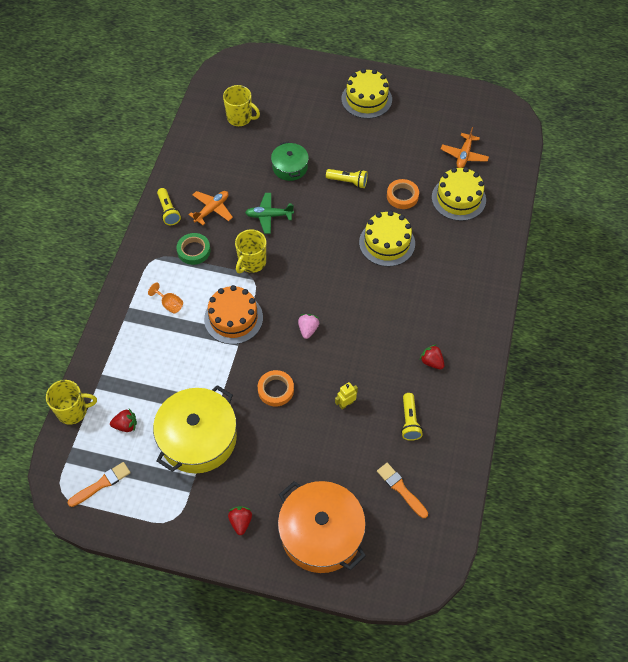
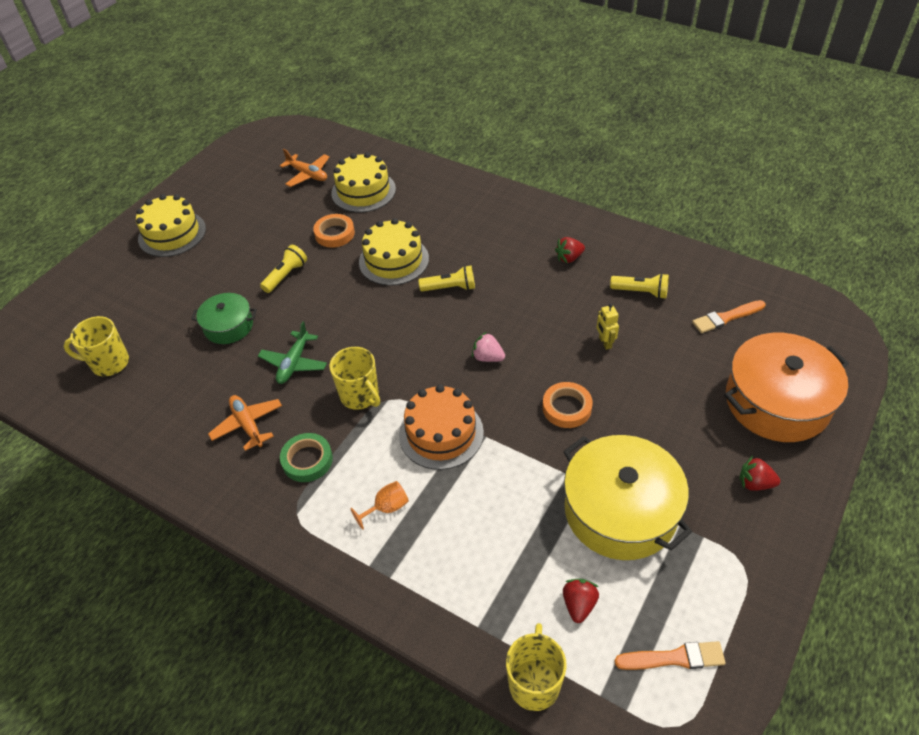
camera: 70 degrees left, 10 degrees down
(101, 484) = (674, 658): orange brush -> orange brush turned 105 degrees clockwise
(168, 211) = (220, 480): yellow flashlight -> yellow flashlight (450, 288)
(240, 118) = (109, 363): yellow mug -> yellow mug turned 135 degrees counterclockwise

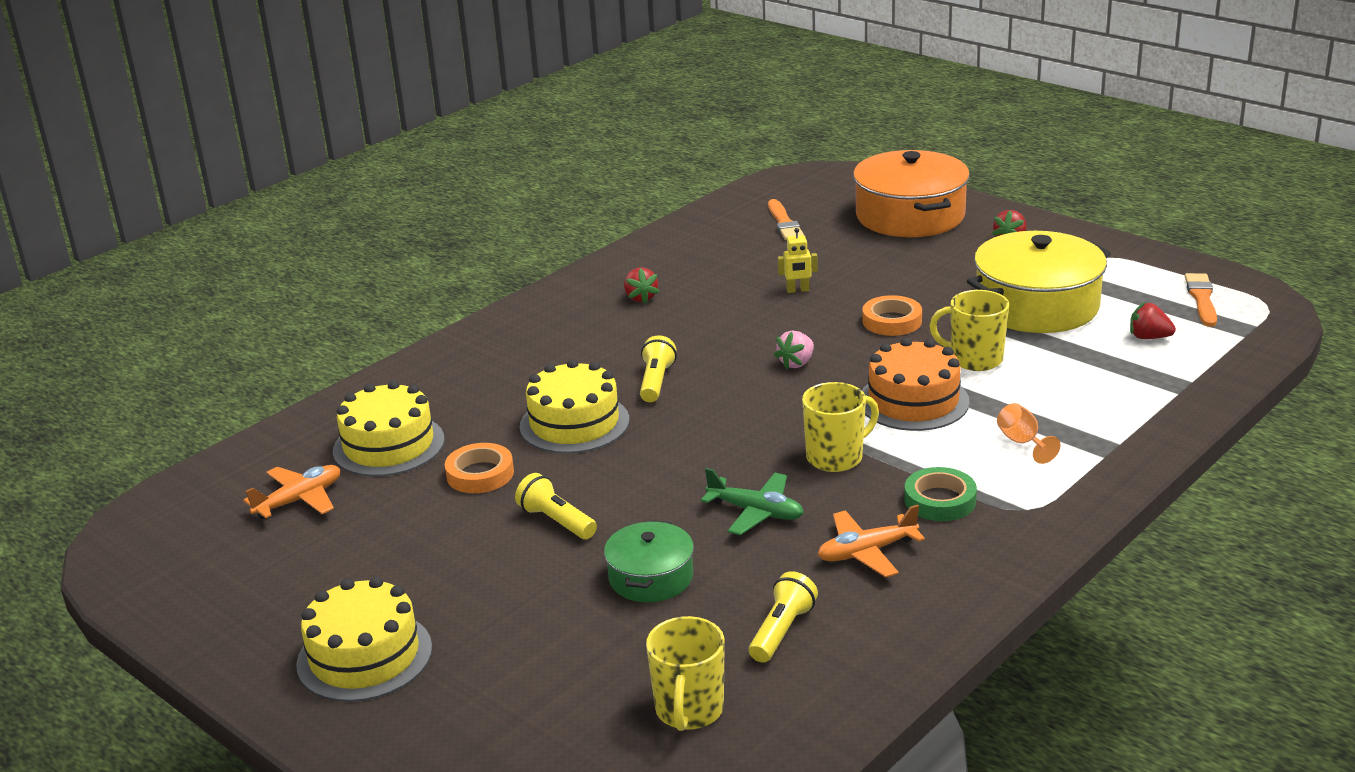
camera: 80 degrees left, 20 degrees down
(534, 683) = (1237, 367): yellow mug -> yellow mug (975, 359)
(641, 292) = (723, 262): yellow flashlight -> yellow flashlight (782, 631)

